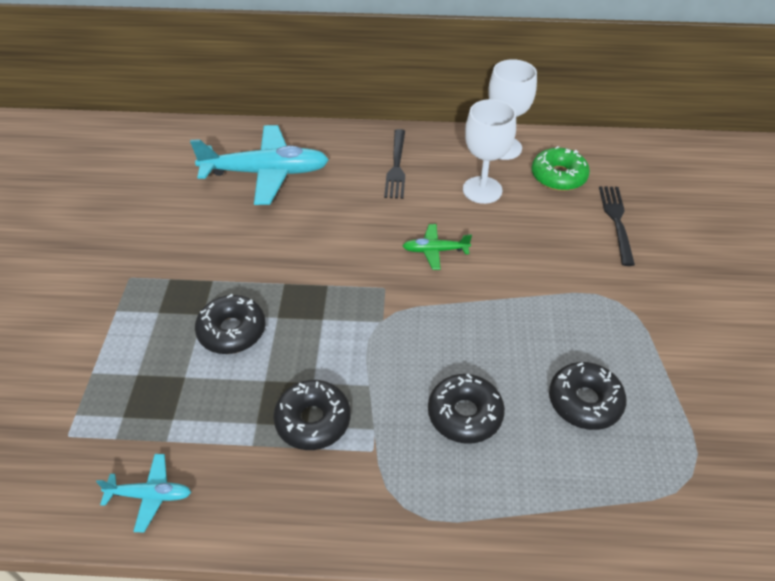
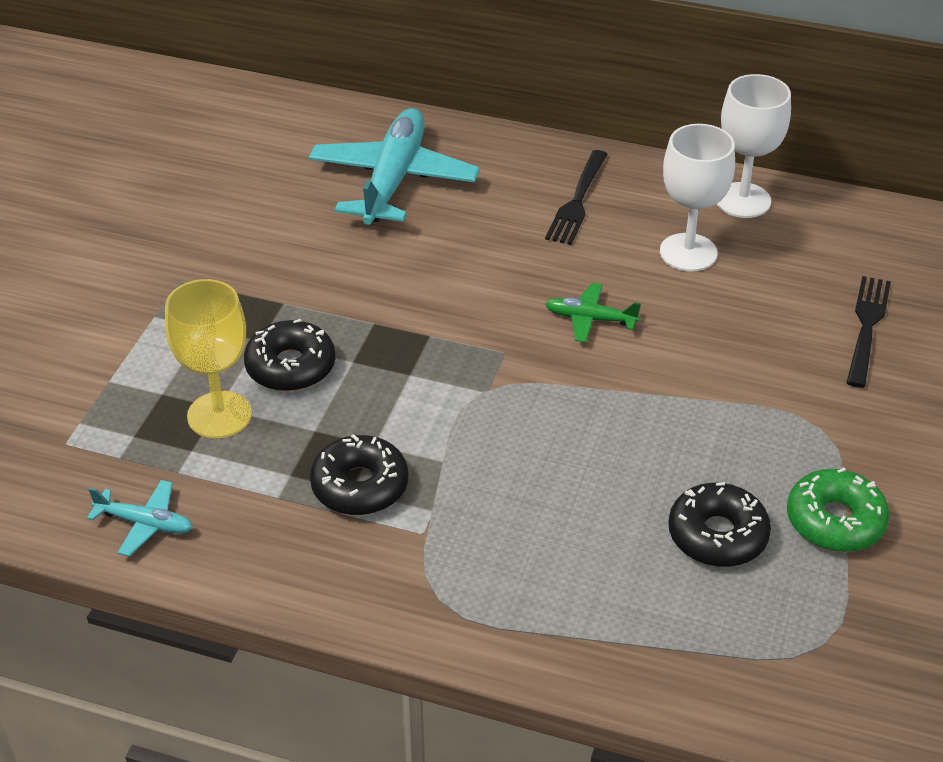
camera: 15 degrees right, 5 degrees down
(187, 383) = (219, 415): none -> yellow goblet
(266, 173) = (393, 180): turquoise plane -> turquoise plane turned 90 degrees counterclockwise
(465, 414) = (553, 517): black donut -> none
(558, 176) = (808, 253): green donut -> green donut (835, 521)

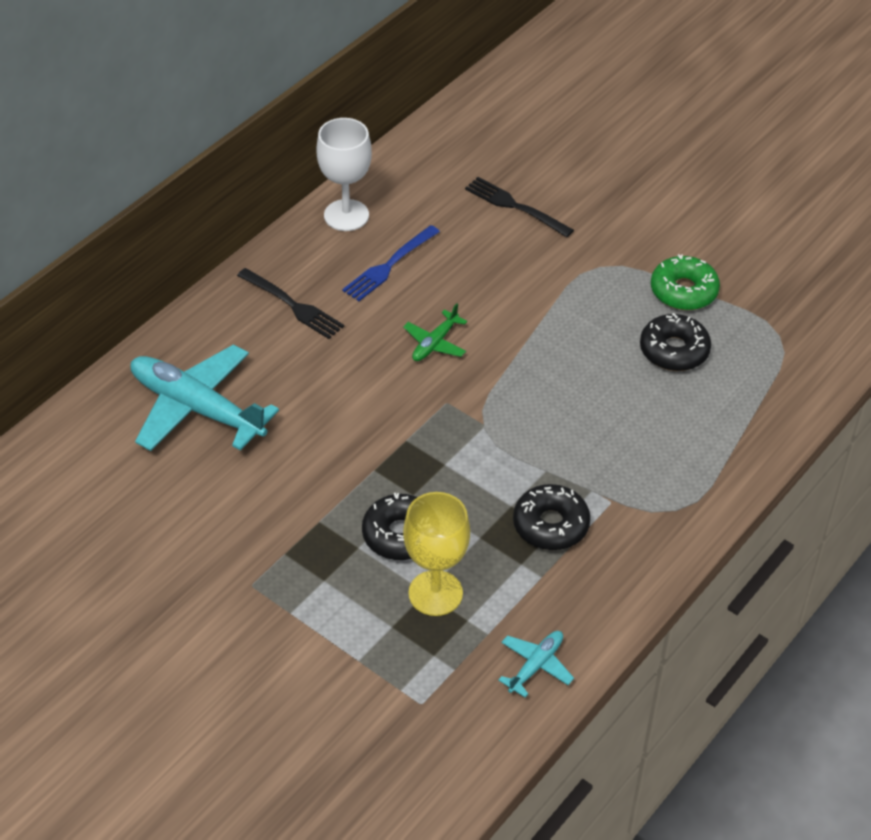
camera: 70 degrees left, 5 degrees up
(688, 252) = (389, 265): white goblet -> blue fork

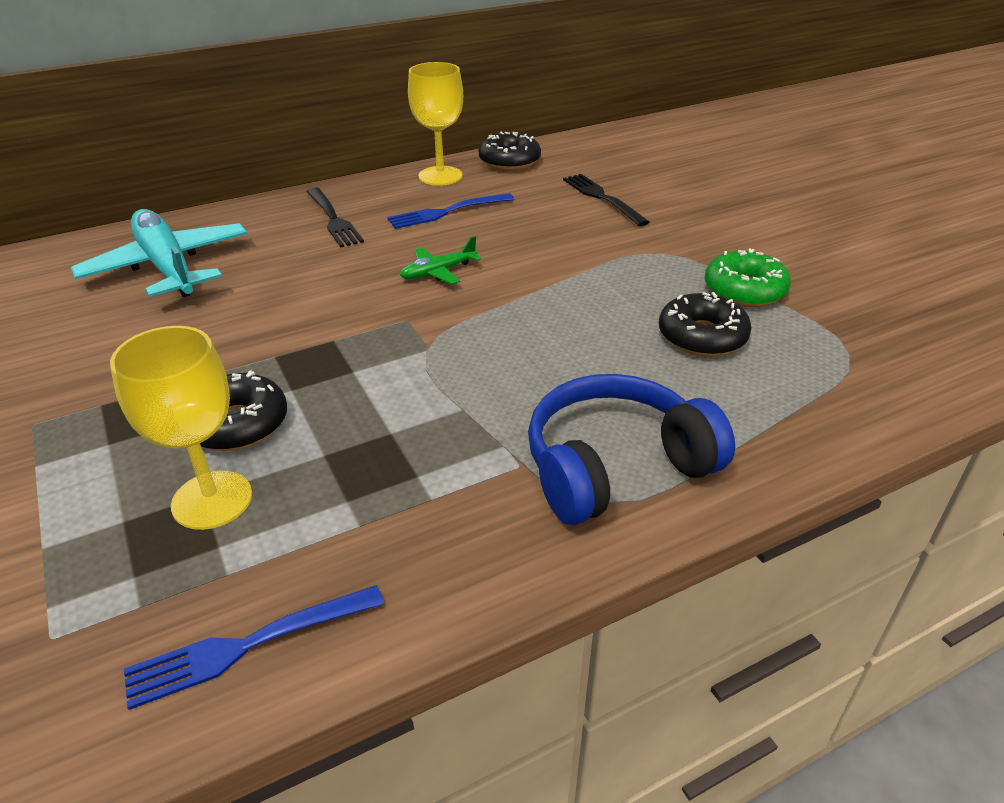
camera: 25 degrees right, 10 degrees down
(346, 215) = (440, 176): white goblet -> yellow goblet
(536, 666) = (248, 645): turquoise plane -> blue fork
(550, 525) = (421, 468): black donut -> black donut (509, 161)
(670, 482) = (615, 466): none -> blue headphones

